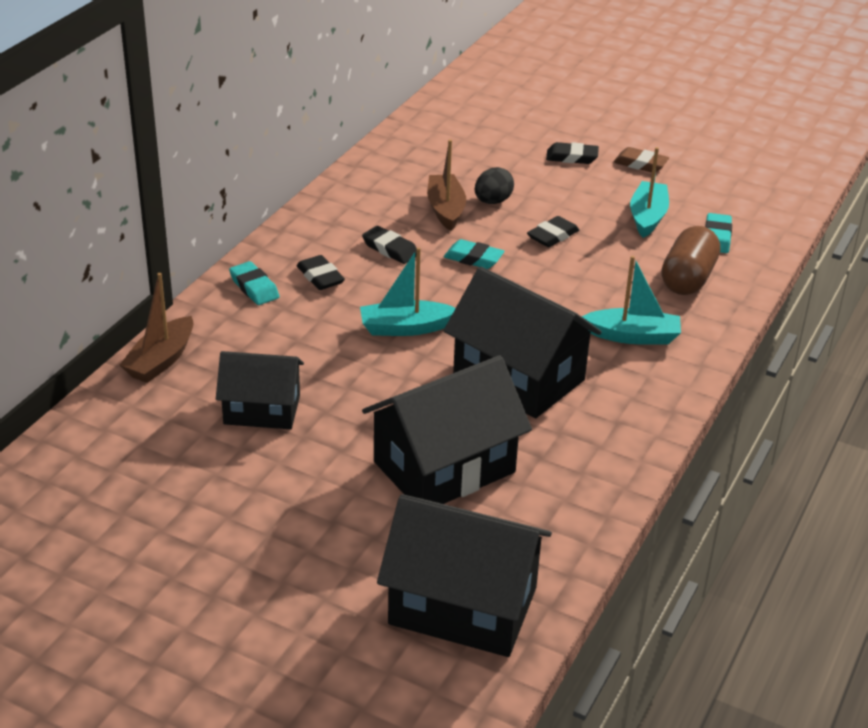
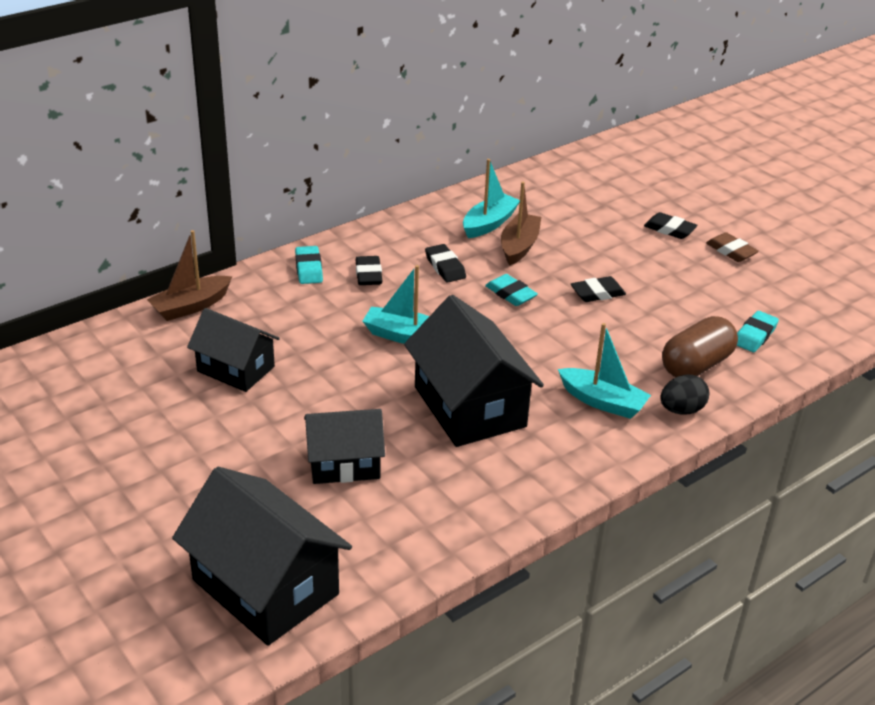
camera: 25 degrees right, 0 degrees up
(444, 467) = (344, 463): black house -> black house, size x0.63
(492, 201) = (566, 250): black egg -> black egg (681, 410)
(647, 217) = (700, 300): turquoise boat -> turquoise boat (489, 224)

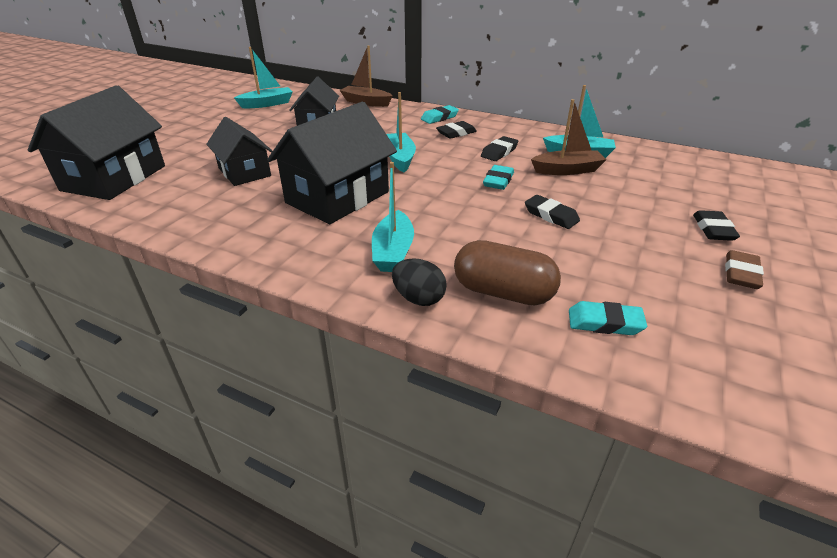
camera: 65 degrees right, 0 degrees up
(97, 396) = (267, 104): none -> turquoise boat

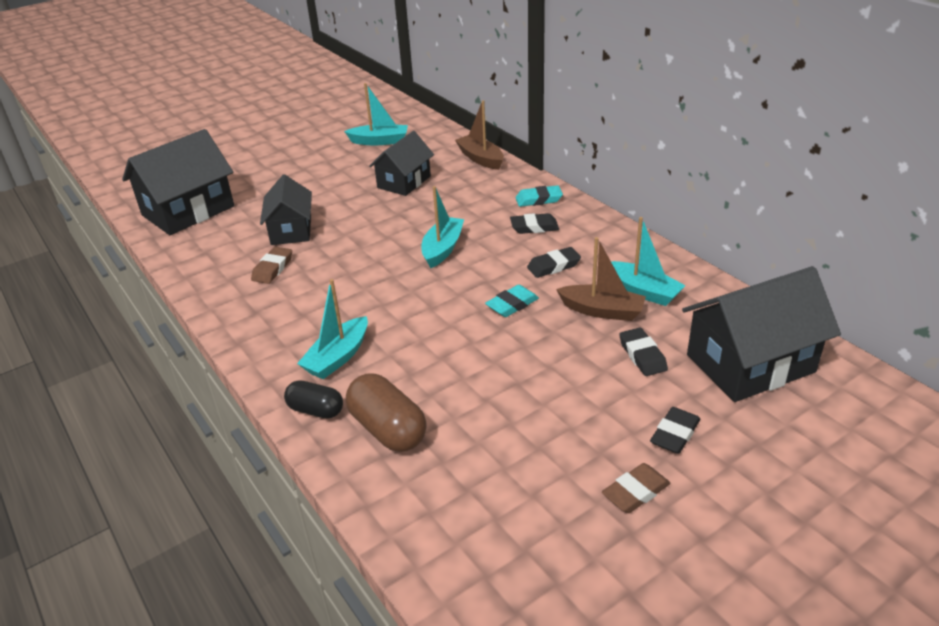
camera: 30 degrees right, 0 degrees up
(254, 202) = (273, 268): none -> brown eraser
(337, 197) = (344, 282): black house -> black house (750, 363)
(418, 298) = (316, 410): black egg -> black capsule
(551, 215) = (519, 363): black eraser -> black eraser (642, 355)
(604, 323) = (442, 489): turquoise eraser -> none

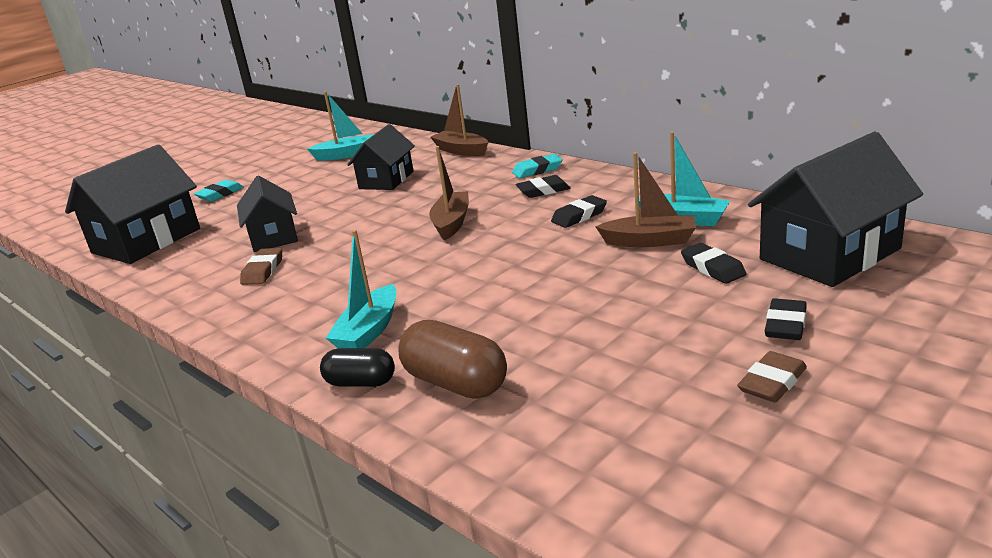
camera: 10 degrees left, 10 degrees down
(442, 249) = (452, 223): turquoise boat -> brown boat
(512, 304) = (549, 253): turquoise eraser -> turquoise eraser (220, 194)

